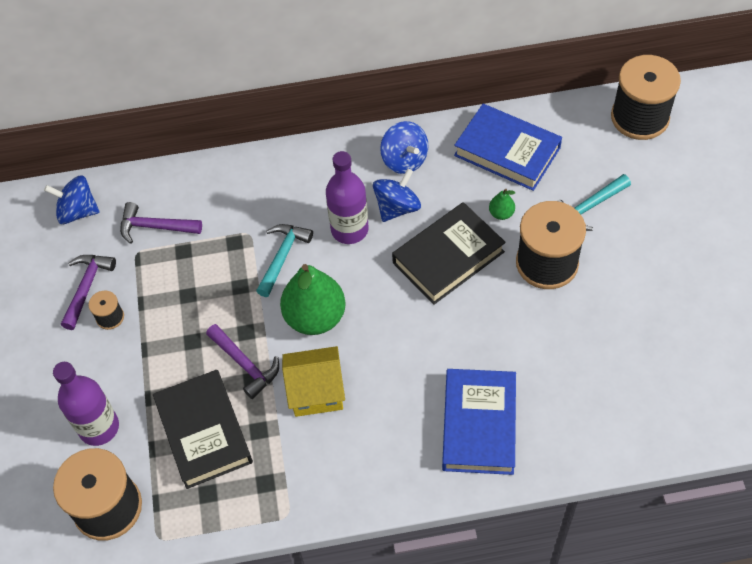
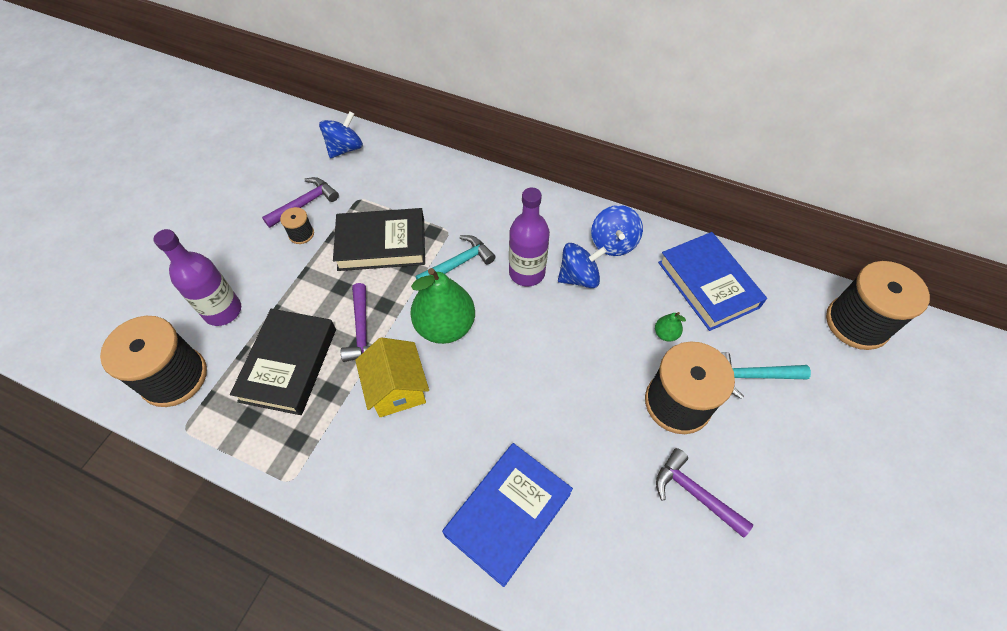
camera: 30 degrees right, 0 degrees up
(78, 211) = (345, 149): blue spinning top -> blue spinning top turned 90 degrees clockwise
(155, 227) = (386, 188): purple hammer -> purple hammer (694, 493)
(316, 392) = (397, 389): yellow house -> yellow house turned 45 degrees clockwise
(448, 257) = (591, 344): black book -> black book (381, 244)

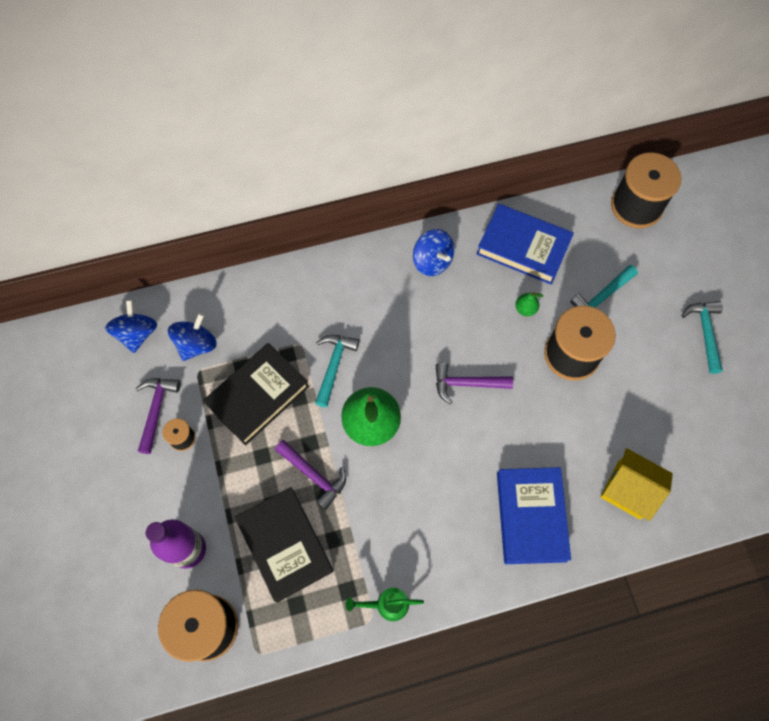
camera: 40 degrees left, 10 degrees up
(313, 479) = (387, 604): none -> green watering can
(397, 389) = (382, 497): yellow house -> yellow house (628, 490)
(527, 273) = (391, 334): purple bottle -> none
(579, 277) = (431, 309): blue spinning top -> blue spinning top (196, 344)
(694, 493) = (627, 408): purple hammer -> purple hammer (467, 384)
(845, 487) = (705, 333): none -> turquoise hammer

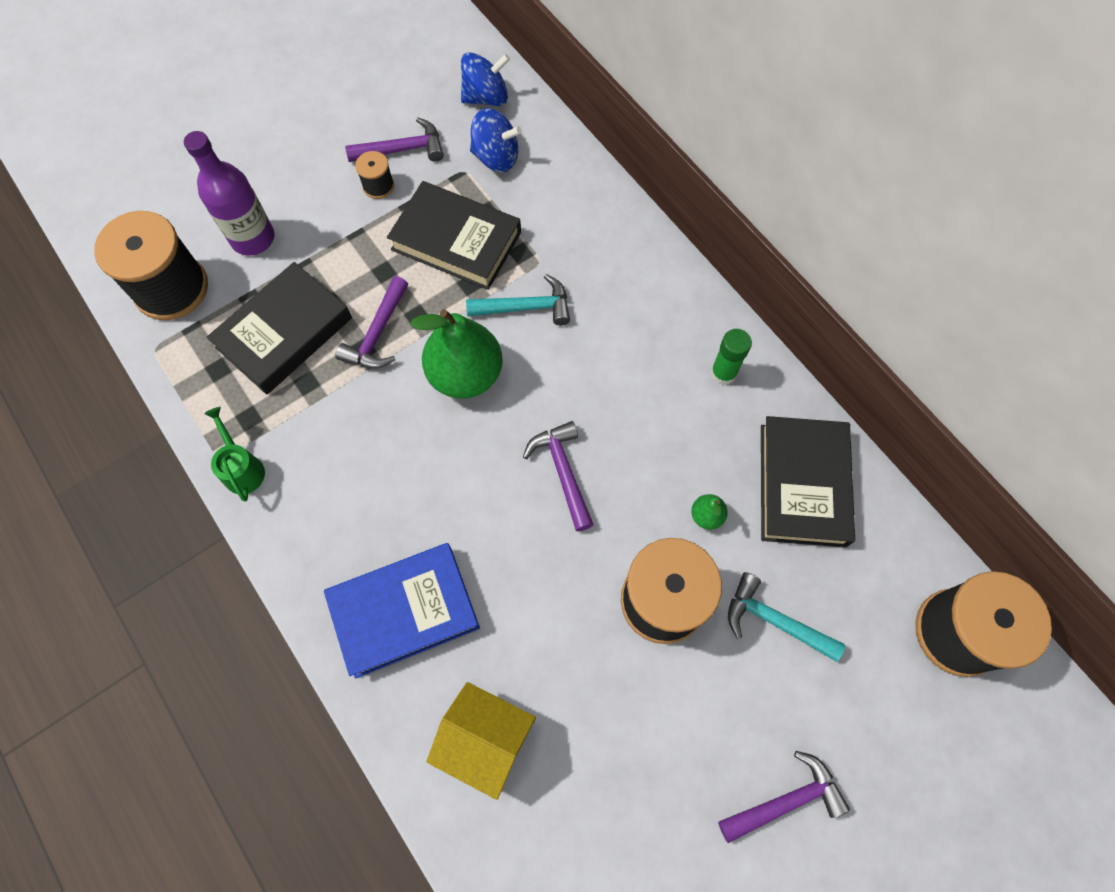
camera: 70 degrees right, 0 degrees up
(432, 261) = (723, 373): blue spinning top -> green glue stick
(523, 247) = (802, 484): blue book -> black book
(628, 490) = (485, 740): yellow house -> yellow house turned 75 degrees counterclockwise
(705, 333) = (786, 801): turquoise hammer -> purple hammer

